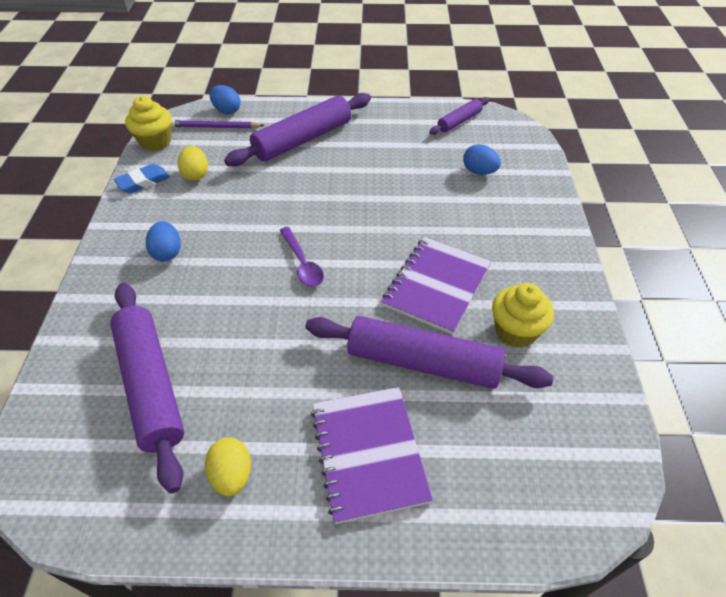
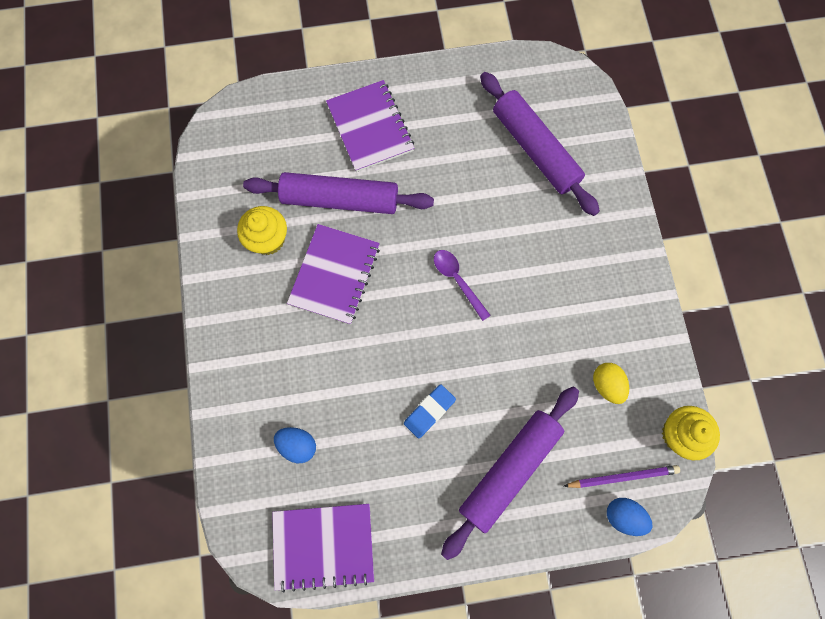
camera: 170 degrees right, 25 degrees up
(143, 182) = (656, 363): blue eraser -> blue eraser (429, 411)
(167, 252) = (583, 272): blue egg -> none
(232, 475) = (454, 101): yellow egg -> none
(459, 121) = (323, 546): purple rolling pin -> purple notebook

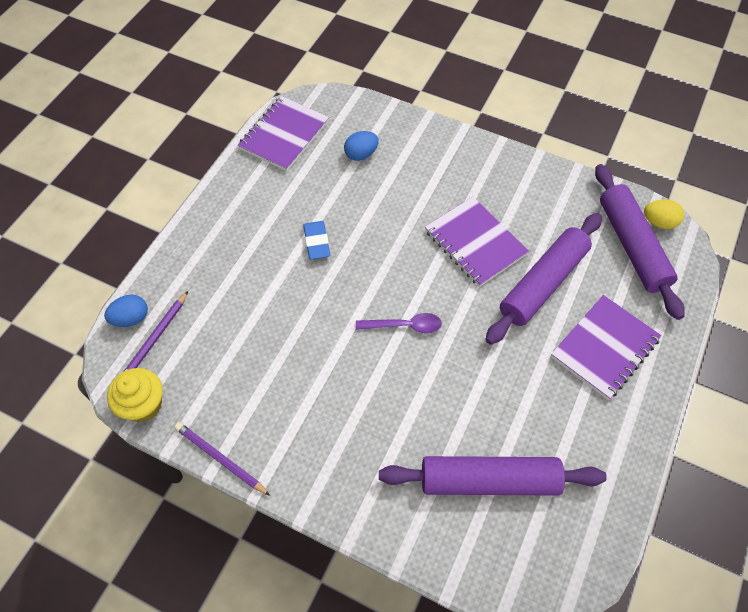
camera: 125 degrees right, 15 degrees down
(268, 239) = (539, 216): yellow cupcake -> none
(370, 127) = (604, 348): purple notebook -> purple notebook turned 60 degrees counterclockwise
(509, 470) = (230, 266): purple rolling pin -> purple rolling pin (632, 246)
(606, 385) = (228, 378): yellow egg -> yellow egg (659, 222)
(667, 339) = (220, 459): none -> purple pencil

